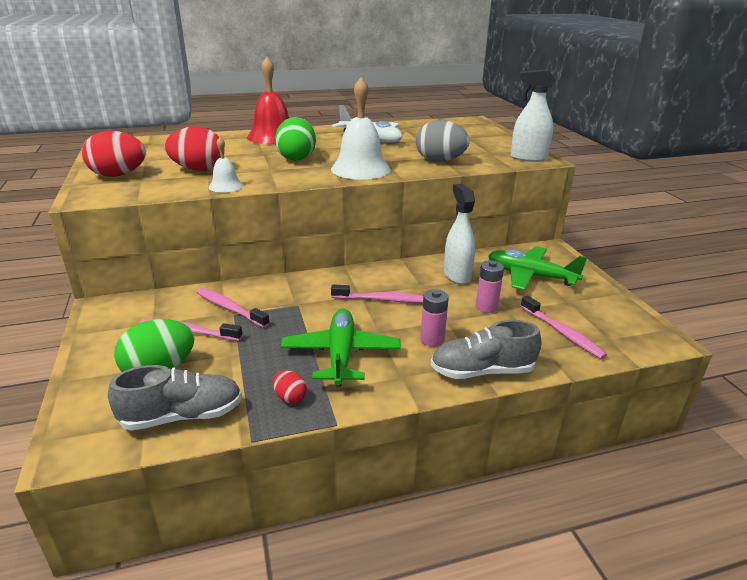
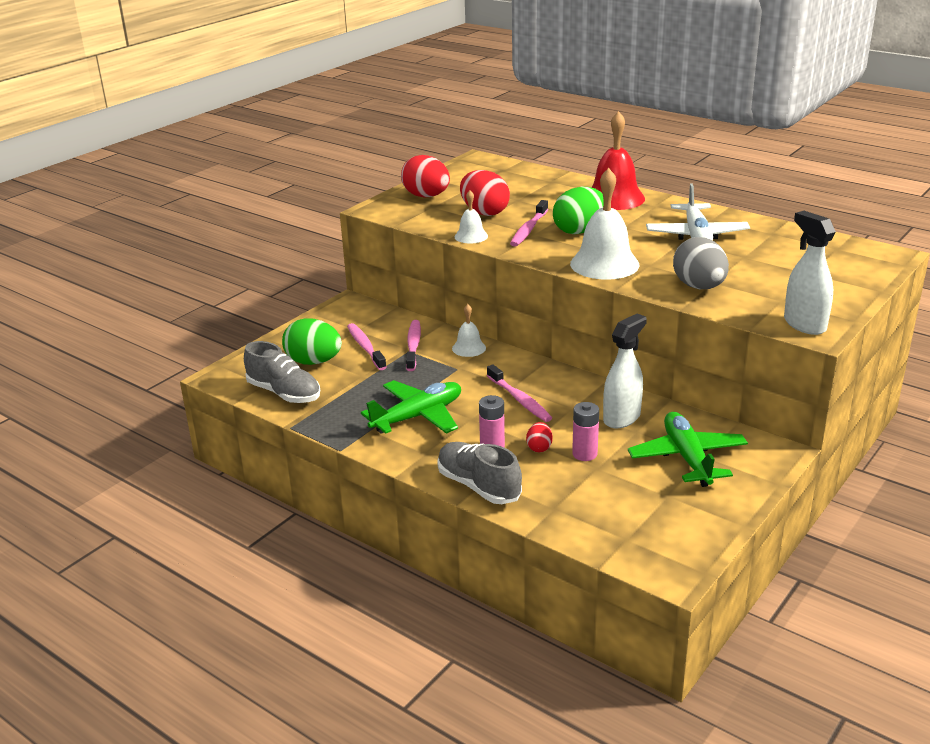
camera: 55 degrees right, 0 degrees up
(277, 287) = (469, 348): none -> white bell
(290, 397) = (345, 420): red egg -> red egg (539, 447)
(562, 332) = (598, 508): pink toothbrush -> pink toothbrush (528, 229)

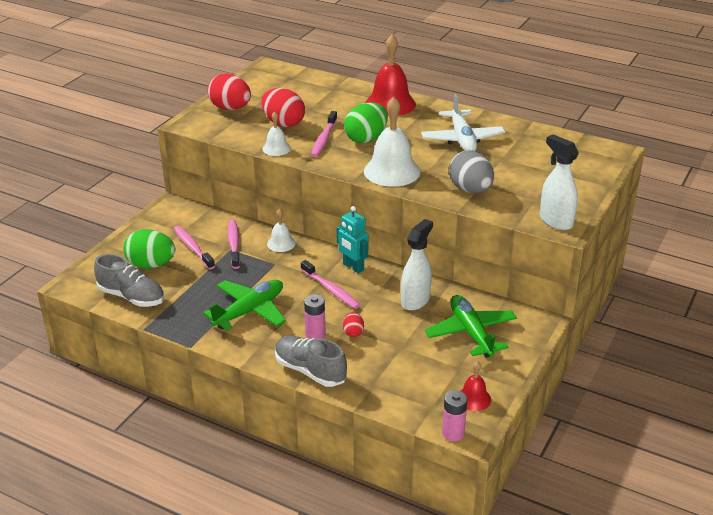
camera: 10 degrees left, 5 degrees up
(550, 377) = (353, 267): none -> turquoise robot
(584, 454) = (390, 335): pink battery -> pink battery (453, 433)
(681, 533) = (473, 398): none -> red bell

